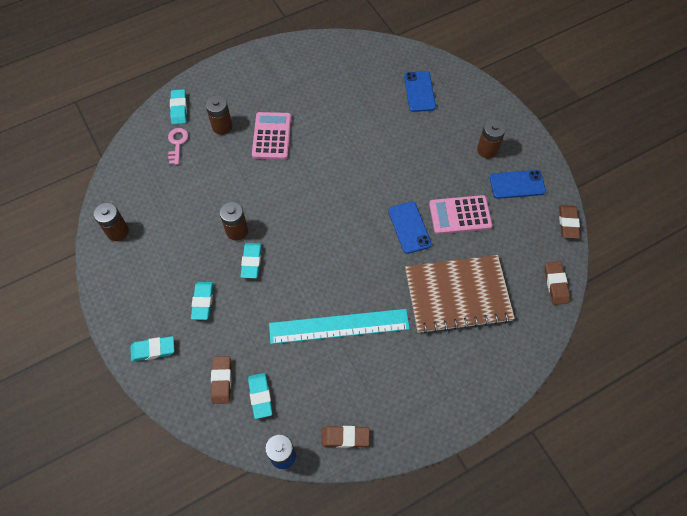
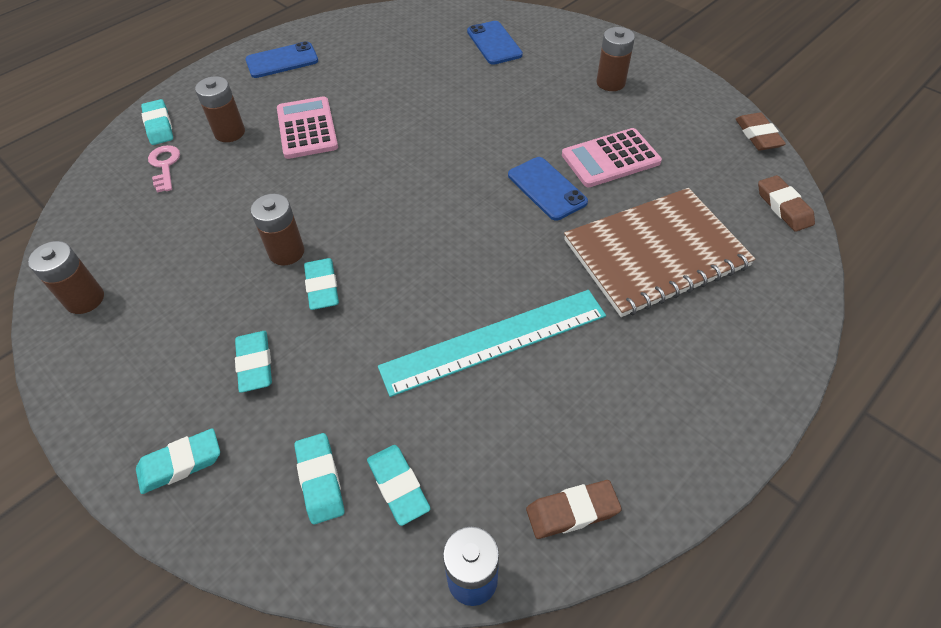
camera: 15 degrees left, 10 degrees down
(221, 381) = (320, 480): brown eraser -> turquoise eraser
(517, 184) = (668, 109): blue phone -> blue phone (282, 60)

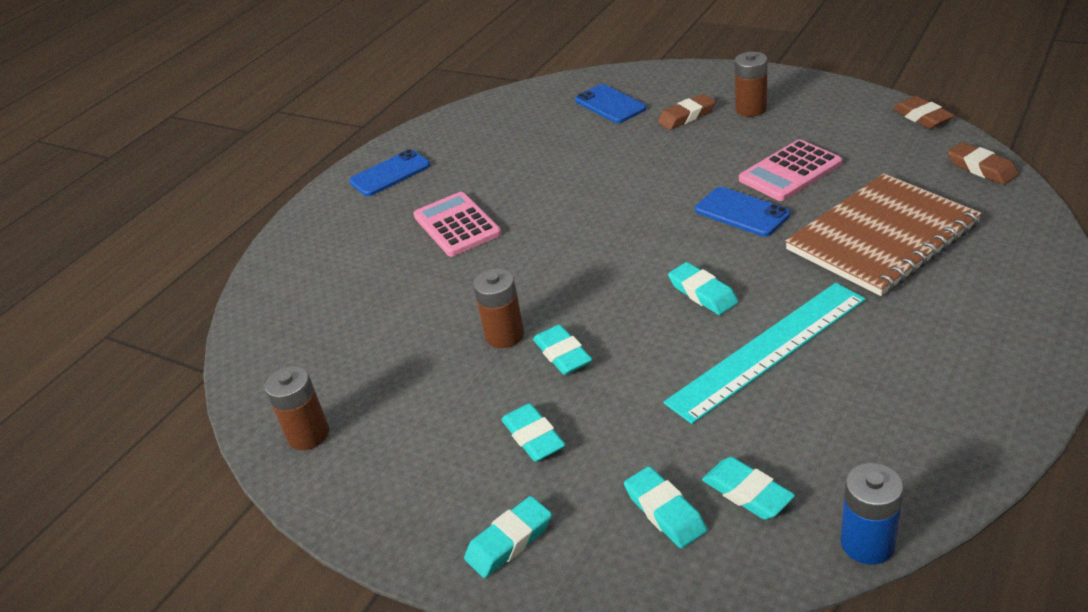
camera: 10 degrees left, 15 degrees down
(159, 126) = (289, 264): turquoise eraser -> turquoise eraser (702, 293)
(165, 166) = (320, 297): pink key -> none
(229, 132) = (373, 250): brown battery -> none
(572, 511) = (929, 462): brown eraser -> brown eraser (686, 116)

